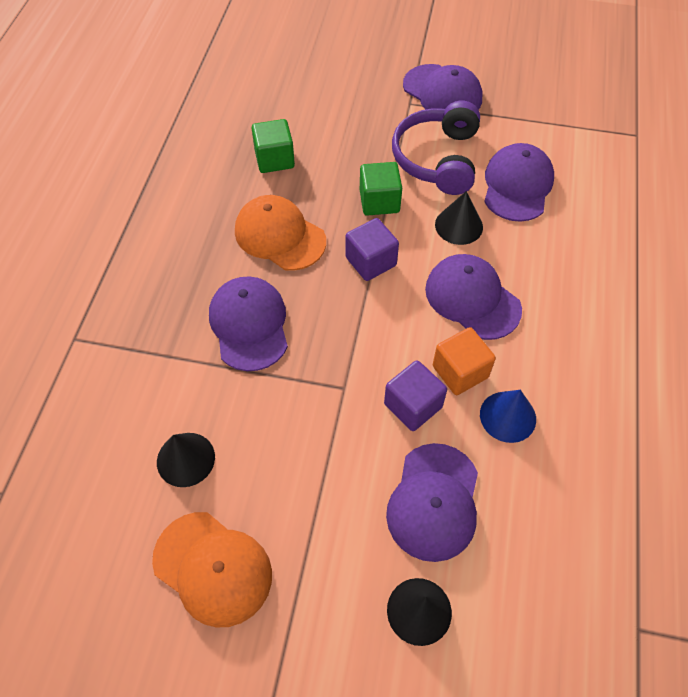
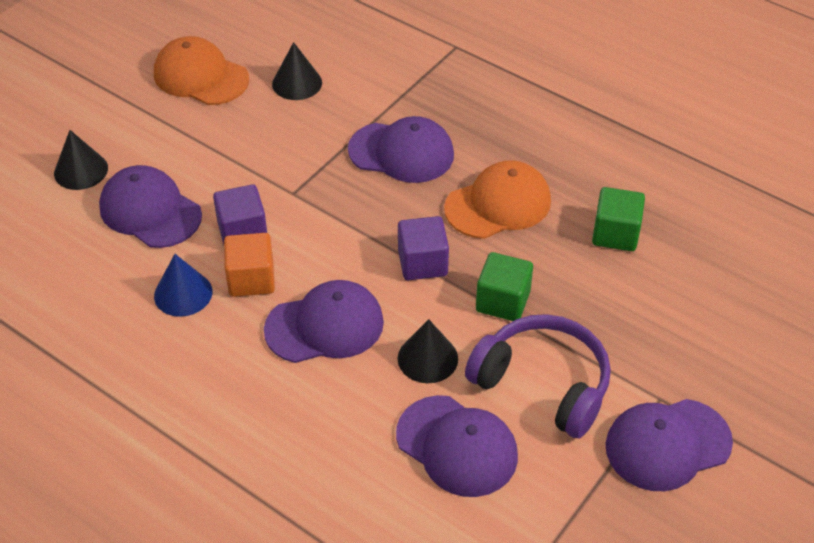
camera: 115 degrees right, 10 degrees down
(213, 568) = (200, 76): orange cap -> orange cap turned 60 degrees clockwise

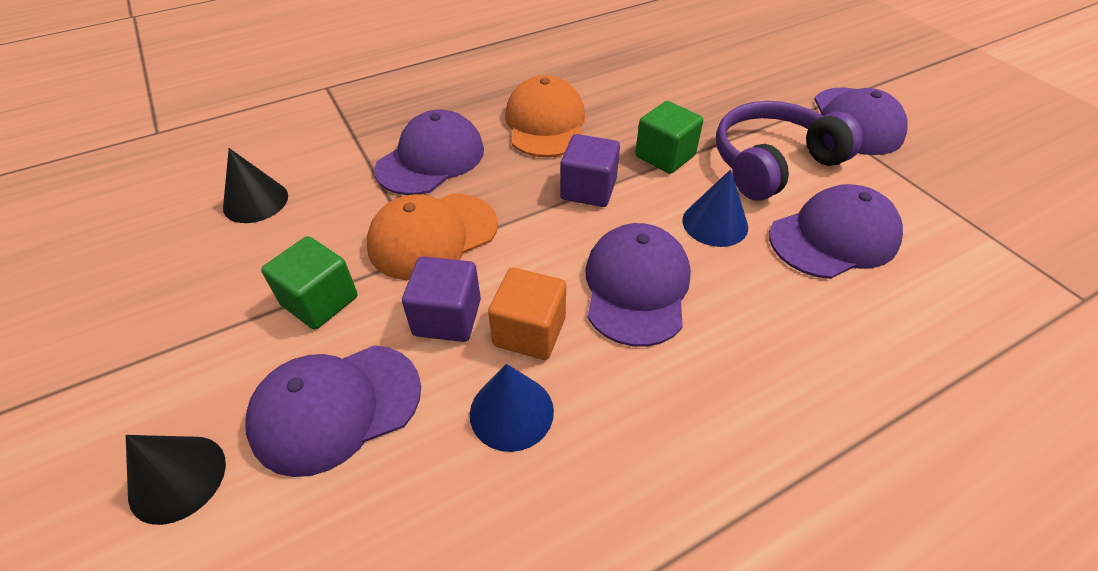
camera: 65 degrees left, 0 degrees up
(200, 76) = (148, 280): orange cap -> orange cap (432, 236)
(427, 358) = (715, 223): black cone -> blue cone
(615, 234) = (621, 77): green cube -> green cube (320, 301)

